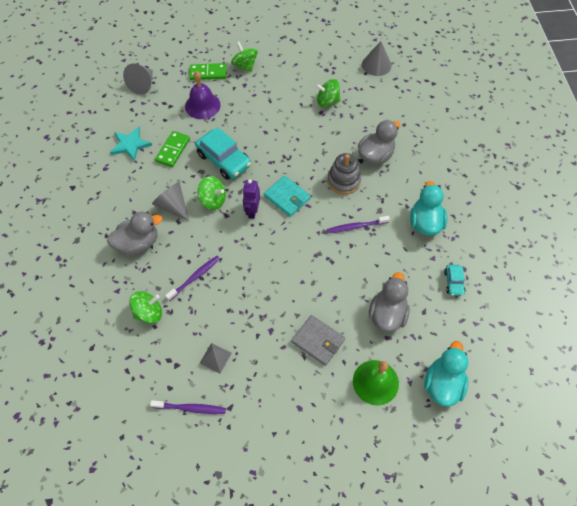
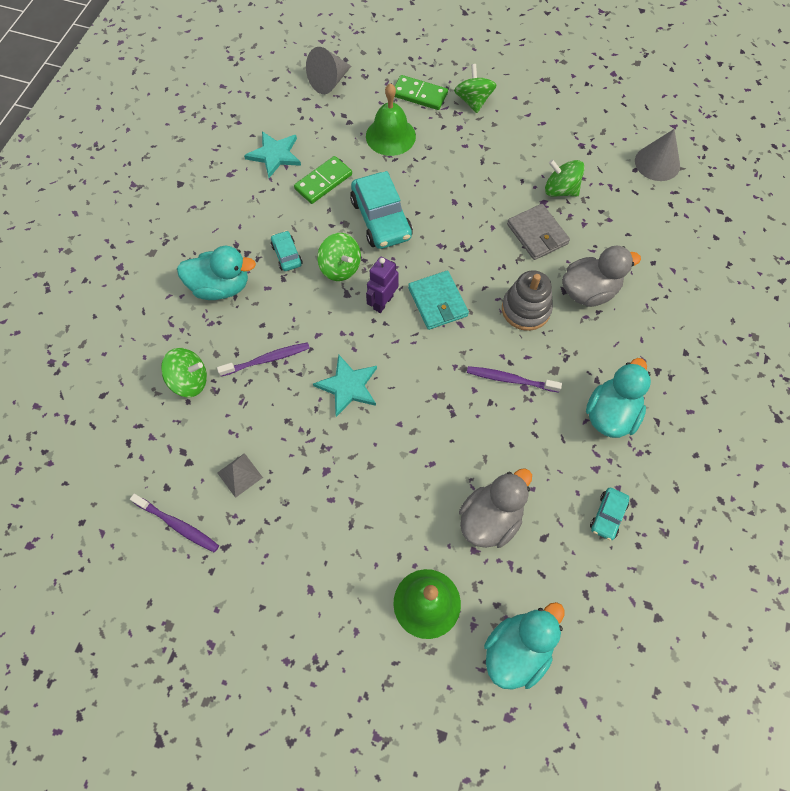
camera: 25 degrees right, 5 degrees up
(138, 243) = (221, 287): grey duck -> turquoise duck
(173, 206) = (287, 255): grey cone -> turquoise car
(202, 105) = (390, 136): purple bell -> green bell
(257, 272) = (348, 386): none -> turquoise star
(318, 341) = (379, 512): grey wallet -> grey wallet (537, 234)

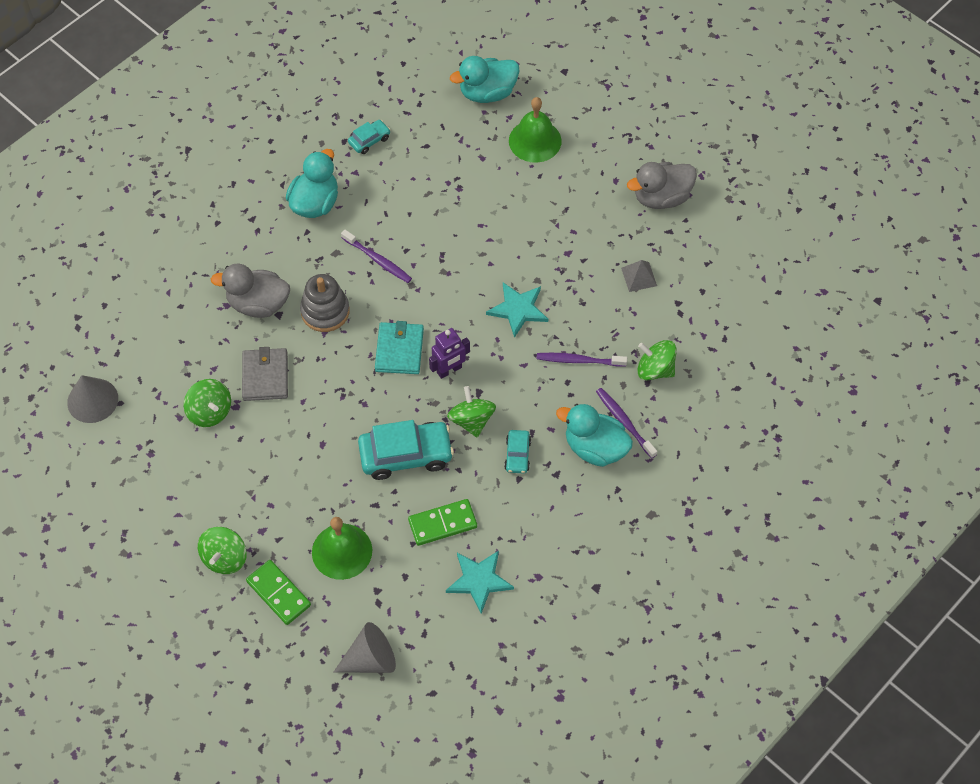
camera: 155 degrees left, 5 degrees down
(177, 525) = (701, 260): purple toothbrush -> purple toothbrush (624, 422)
(381, 219) = (406, 455): turquoise car -> turquoise car turned 75 degrees clockwise
(490, 518) = (458, 172): grey duck -> grey duck (661, 197)
(610, 414) = (315, 203): turquoise duck -> turquoise duck turned 150 degrees clockwise

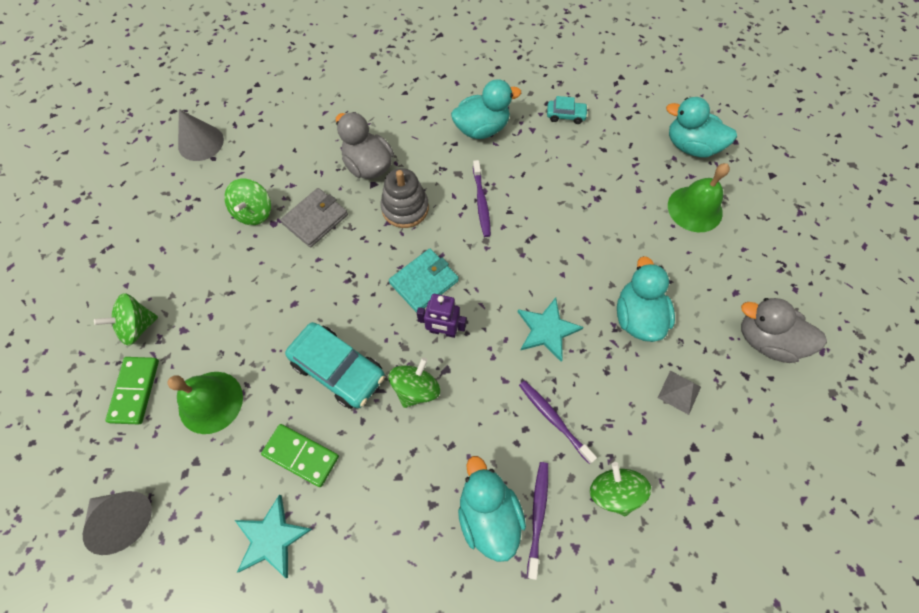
camera: 45 degrees right, 5 degrees up
(517, 455) = (419, 454): turquoise car -> none
(568, 250) = (637, 317): none -> turquoise duck

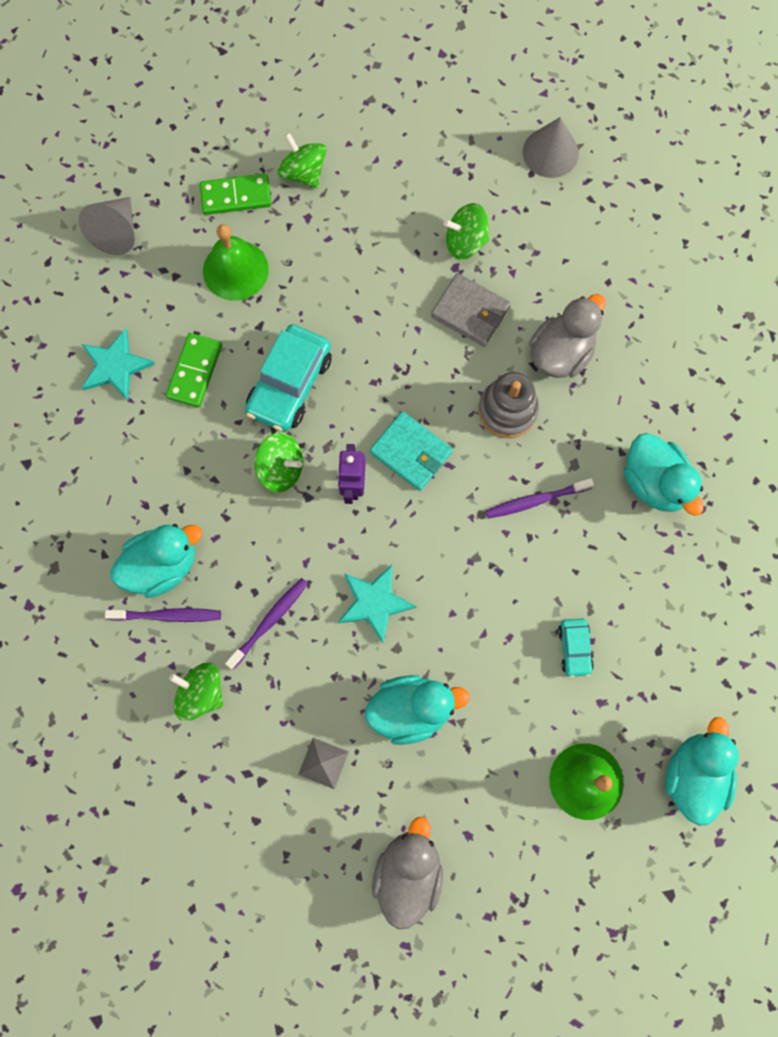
camera: 80 degrees right, 10 degrees up
(565, 115) = (706, 593): turquoise car -> turquoise car (574, 648)
(613, 491) = (201, 693): green spinning top -> green spinning top turned 120 degrees counterclockwise

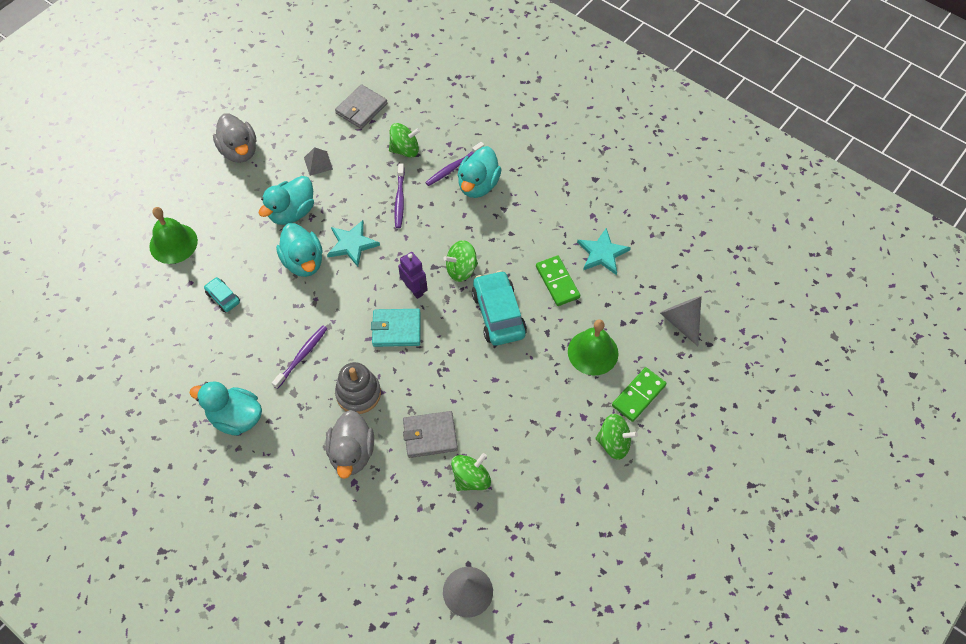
camera: 140 degrees right, 15 degrees down
(199, 811) = (361, 108): none -> grey wallet
(693, 775) = (114, 284): turquoise duck -> turquoise duck (303, 262)

